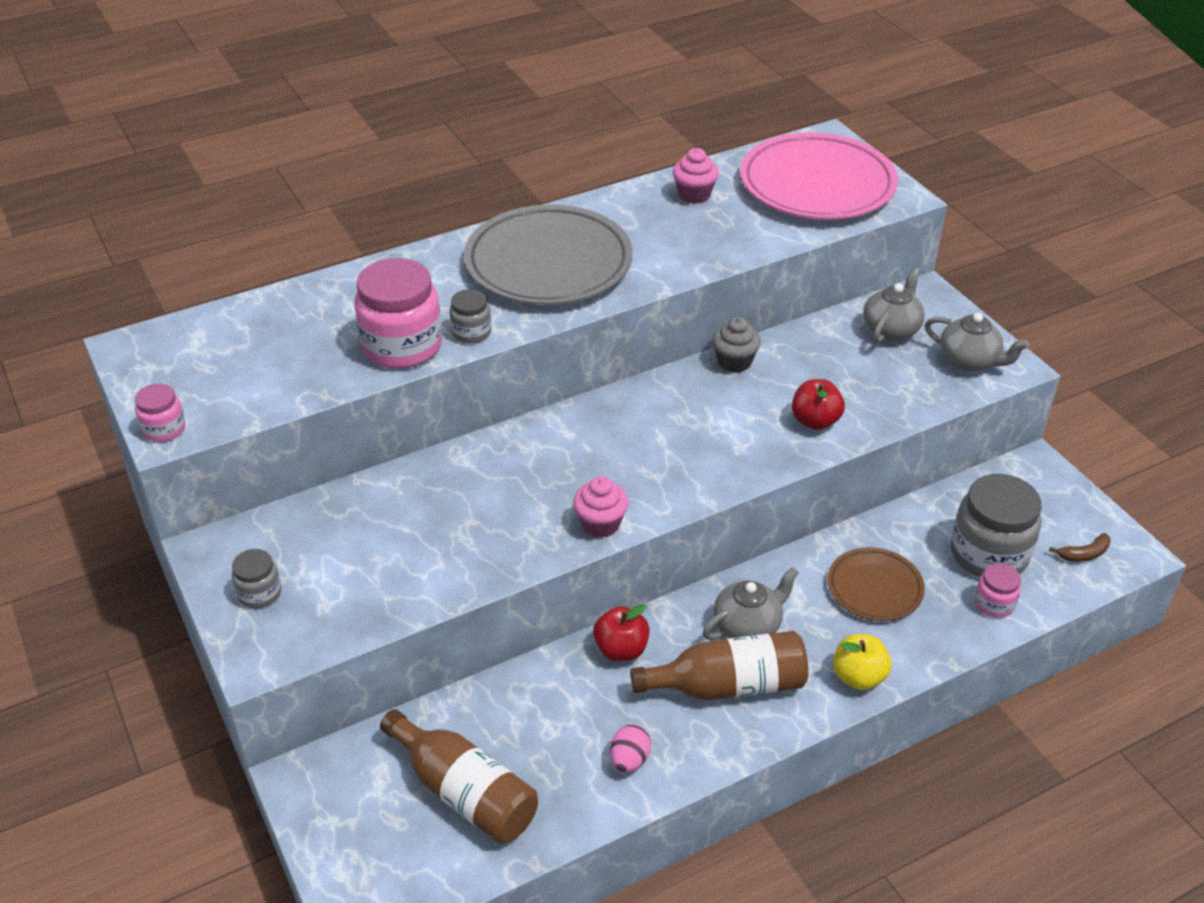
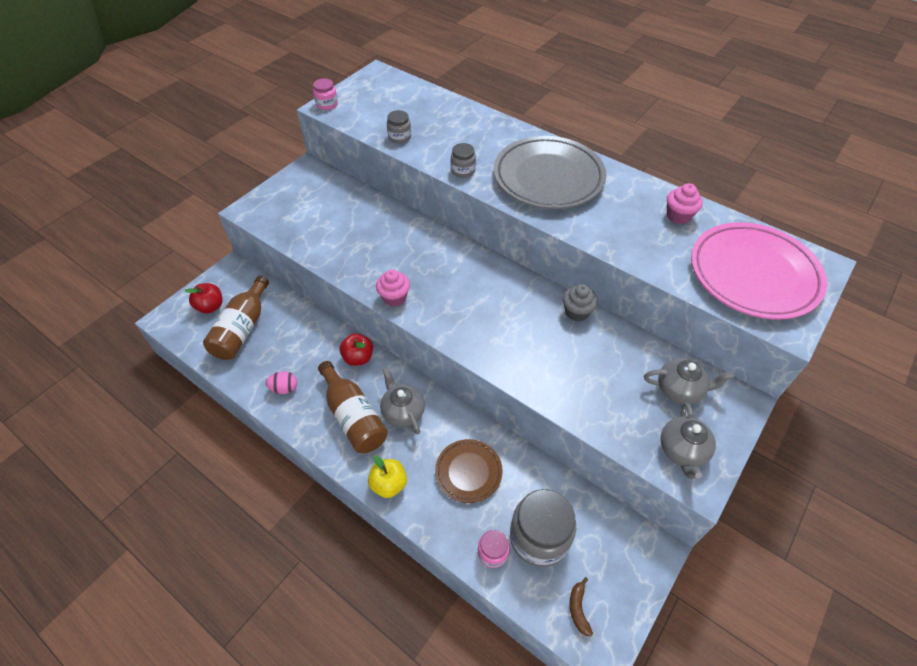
camera: 65 degrees right, 10 degrees up
(259, 593) = (287, 194): grey jar -> grey jar (399, 137)
(402, 346) = (434, 151): pink jar -> none
(748, 626) = (403, 412): grey teapot -> grey teapot turned 150 degrees counterclockwise
(815, 421) = (548, 372): red apple -> red apple (210, 306)
(1084, 554) = (578, 609): brown banana -> brown banana turned 45 degrees clockwise

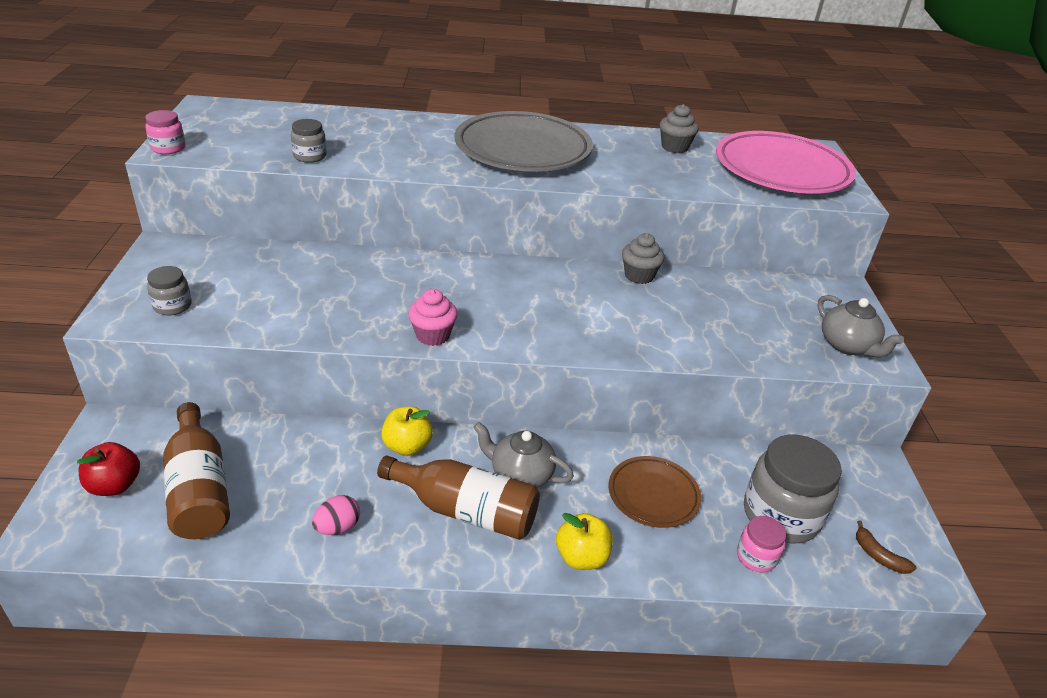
camera: 40 degrees left, 15 degrees down
(358, 358) = (407, 446): red apple -> yellow apple
(463, 171) = (424, 167): grey jar -> grey jar (172, 306)
(678, 216) = (674, 147): pink cupcake -> grey cupcake
(680, 389) = (792, 301): grey teapot -> none

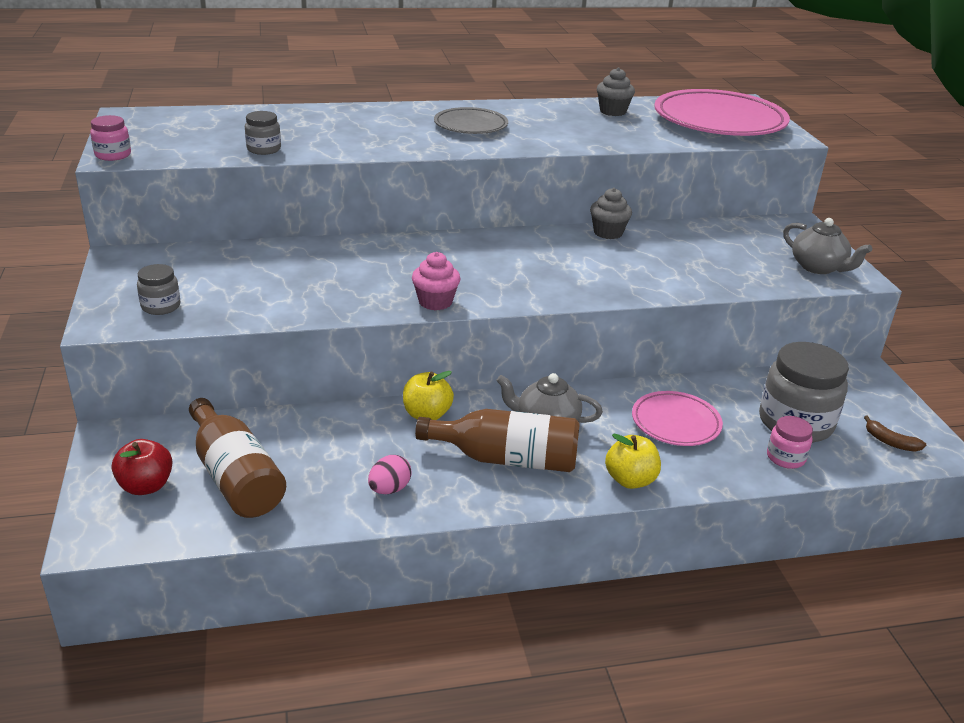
camera: 10 degrees left, 5 degrees down
(523, 150) = (470, 126): grey plate -> grey plate, size x0.54
(653, 495) = (675, 423): brown plate -> pink plate

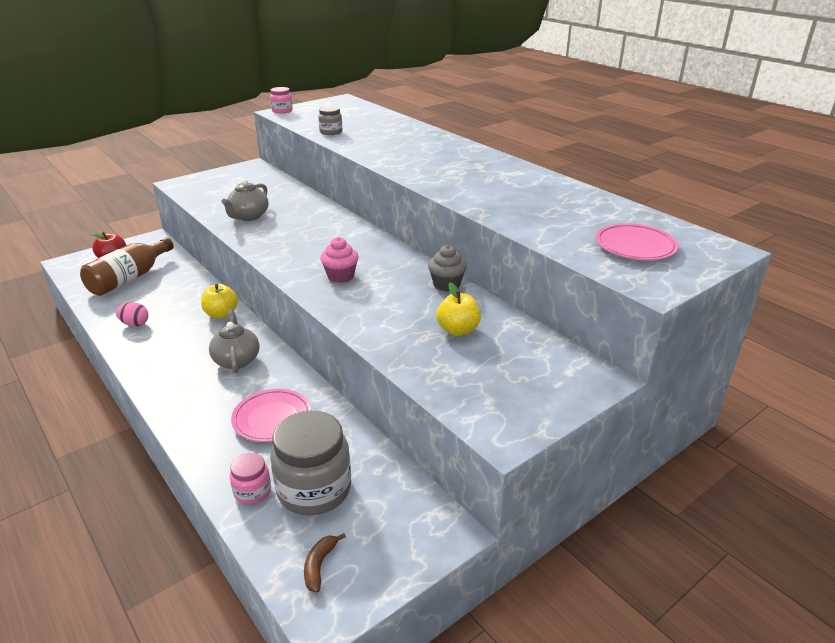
camera: 65 degrees right, 0 degrees up
(161, 306) = (204, 188): grey jar -> none
(435, 302) = (267, 250): pink cupcake -> pink cupcake (340, 276)
(470, 126) = (455, 166): grey plate -> none
(507, 459) = (185, 355): brown bottle -> none
(613, 111) = (576, 201): grey cupcake -> none
(630, 480) = (182, 412): yellow apple -> yellow apple (458, 330)
(719, 121) = (635, 246): pink plate -> pink plate, size x0.54
(818, 267) = (499, 405): grey teapot -> grey teapot (249, 216)

